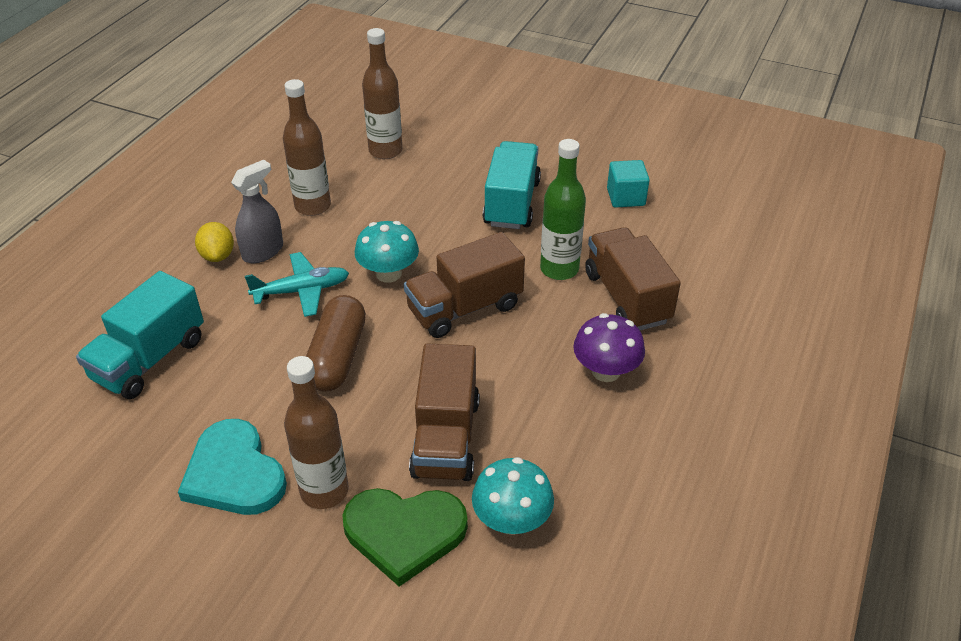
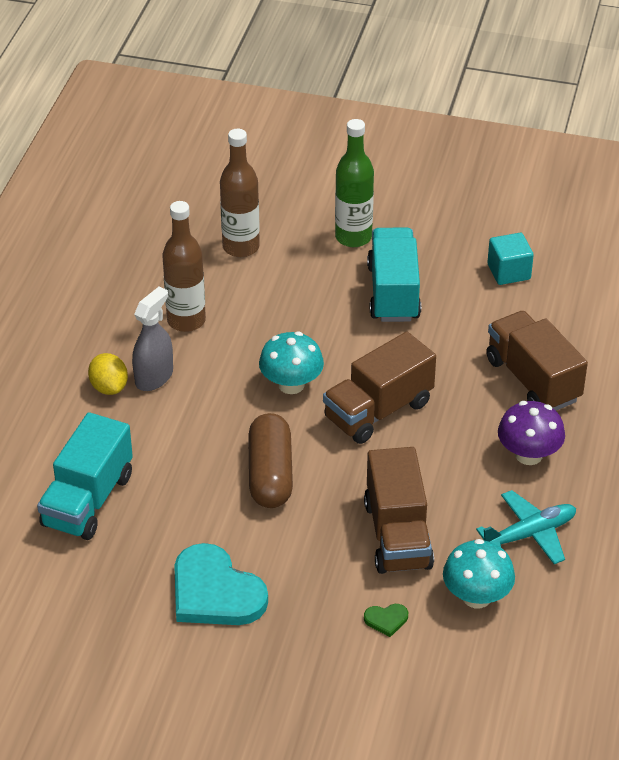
camera: 10 degrees left, 0 degrees up
(302, 291) = (211, 413): turquoise plane -> turquoise plane (530, 534)
(324, 491) = (303, 595): brown bottle -> none
(404, 533) = (386, 620): green heart -> green heart, size x0.41
(559, 269) = (460, 359): green bottle -> green bottle (353, 237)

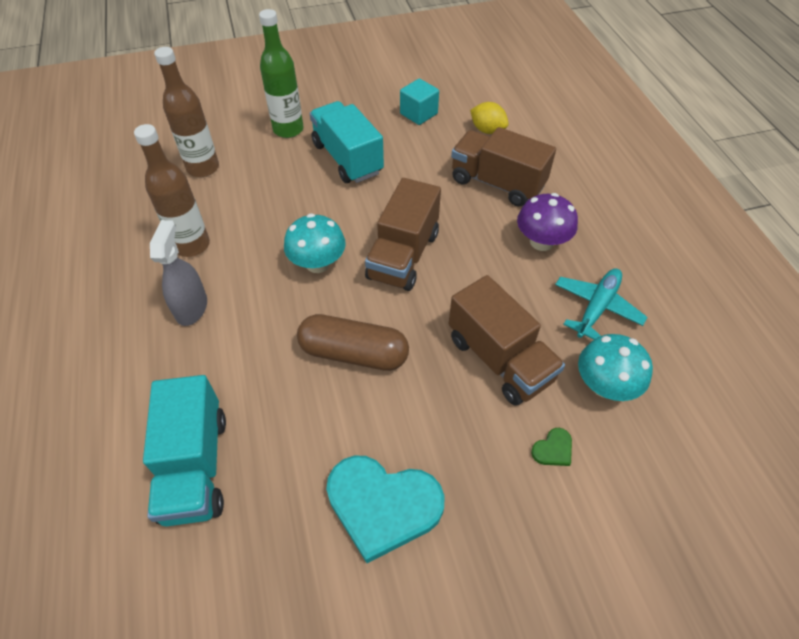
camera: 30 degrees left, 10 degrees up
(109, 387) = (153, 336): yellow lemon -> yellow lemon (487, 130)
(270, 474) = (354, 353): brown capsule -> brown capsule turned 45 degrees counterclockwise

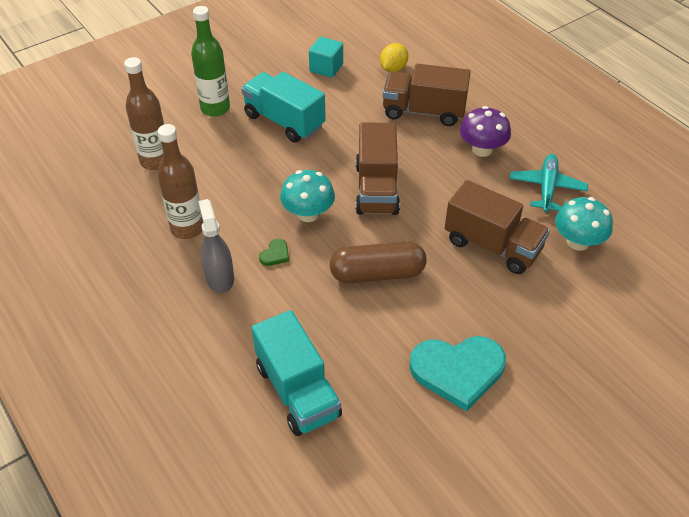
camera: 20 degrees left, 5 degrees down
(487, 130) = (393, 69): yellow lemon -> yellow lemon turned 75 degrees counterclockwise
(553, 449) = (561, 296): green heart -> green heart (275, 254)

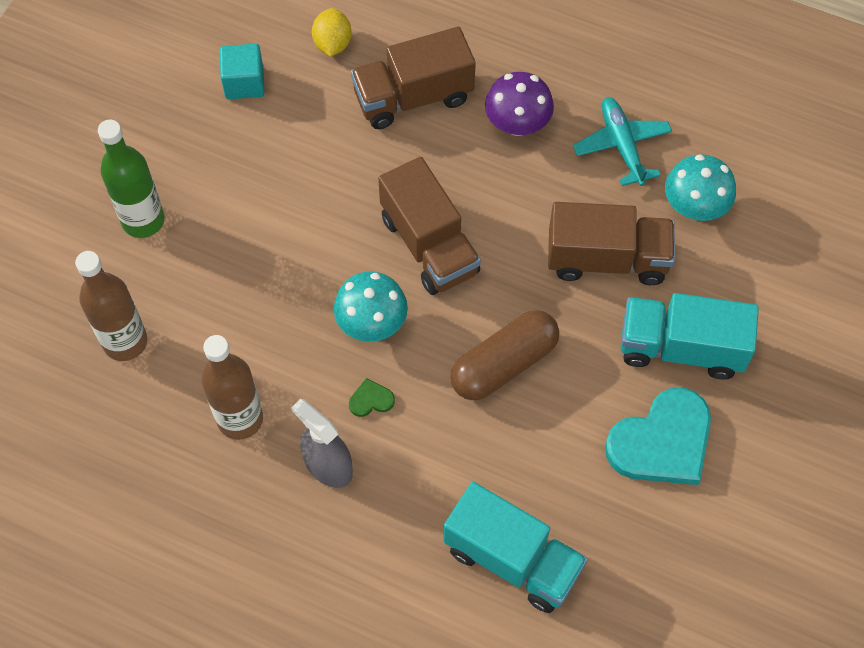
camera: 30 degrees left, 15 degrees up
(275, 254) = (371, 400): green heart -> green heart turned 105 degrees counterclockwise
(284, 121) = (248, 197): turquoise truck -> turquoise truck (681, 348)

